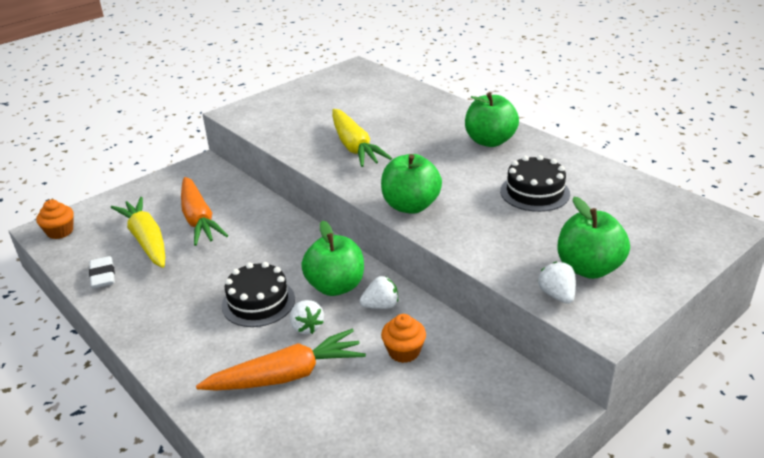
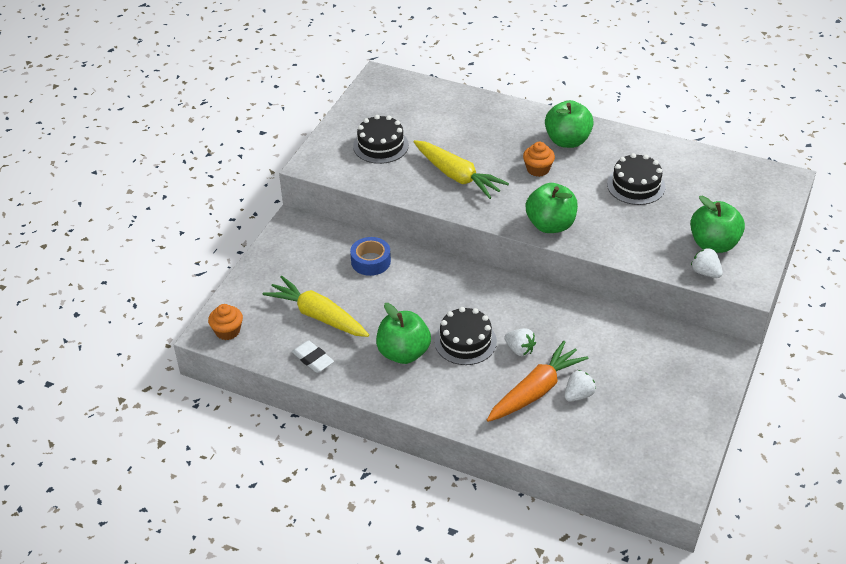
camera: 25 degrees left, 10 degrees up
(198, 219) = (345, 281): orange carrot -> none
(237, 208) = (371, 261): none -> blue tape
(307, 111) = (380, 145): none -> black cake
(335, 286) = (515, 309): green apple -> green apple (403, 353)
(381, 305) = (562, 315): white strawberry -> white strawberry (578, 395)
(404, 351) = (604, 346): orange cupcake -> orange cupcake (538, 169)

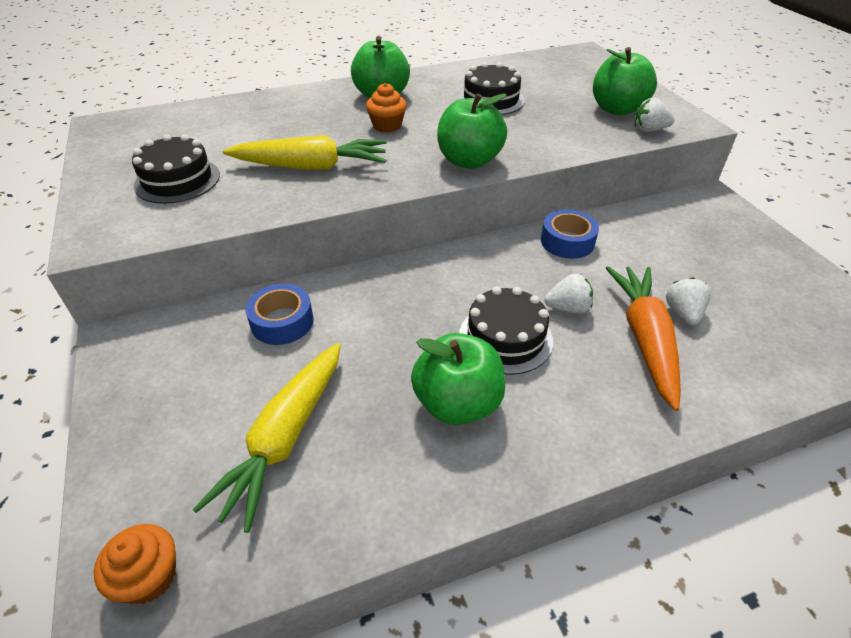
camera: 45 degrees left, 0 degrees up
(313, 359) = (348, 510): white eraser -> none
(318, 316) = (286, 437): yellow carrot -> yellow carrot turned 60 degrees counterclockwise
(578, 315) = (567, 241): none -> blue tape

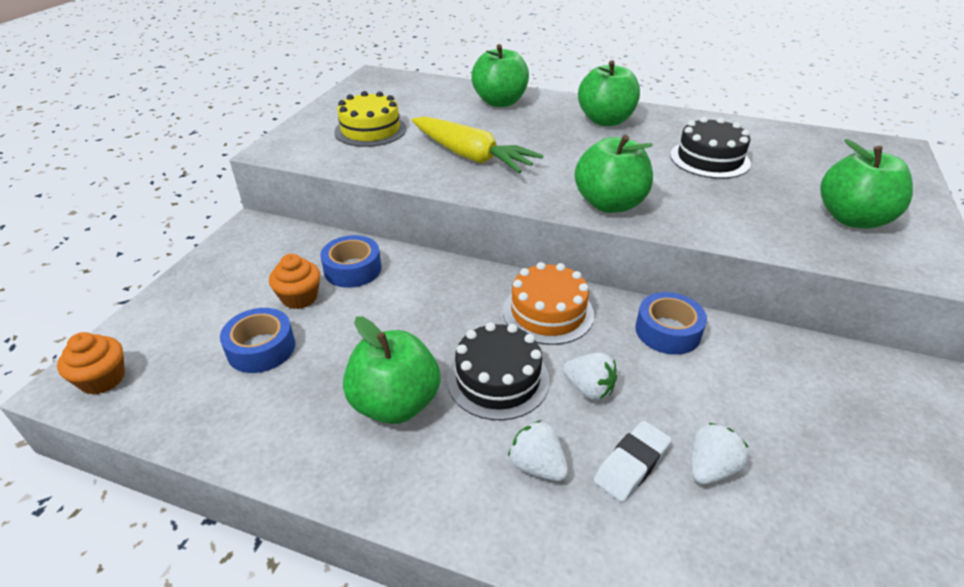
camera: 40 degrees right, 5 degrees down
(177, 180) = (370, 130): black cake -> yellow cake
(271, 109) = (500, 102): none -> green apple
(286, 437) = (261, 348): yellow carrot -> blue tape
(387, 125) = (576, 147): orange cupcake -> orange cupcake (299, 297)
(480, 270) = (548, 312): none -> orange cake
(645, 339) = (631, 464): orange carrot -> white eraser
(649, 130) = (864, 255): white strawberry -> white strawberry (537, 466)

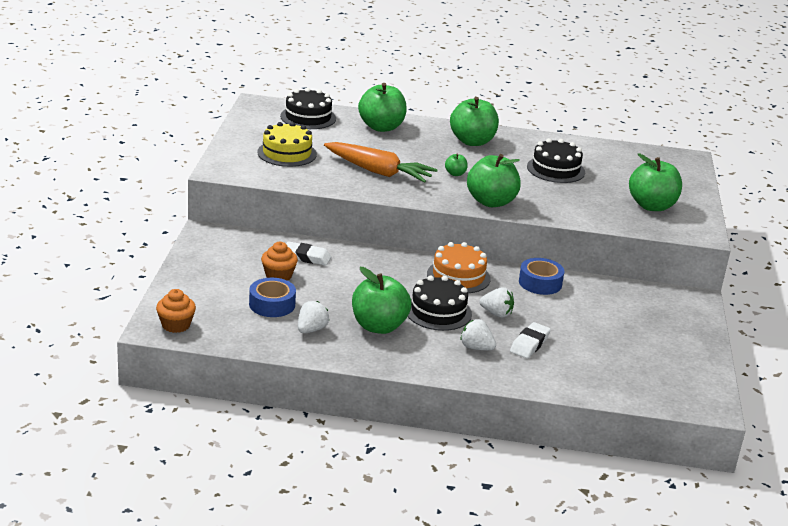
camera: 15 degrees left, 10 degrees down
(352, 269) = (306, 257): blue tape -> white eraser
(420, 90) = (308, 117): none -> black cake
(470, 156) = (378, 171): yellow carrot -> orange carrot
(571, 161) = (455, 174): none -> green apple
(710, 468) = (573, 343): white strawberry -> white strawberry (311, 329)

